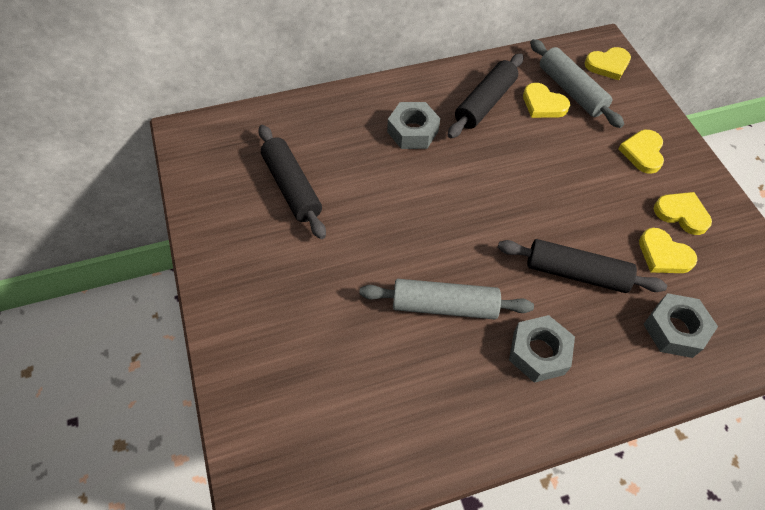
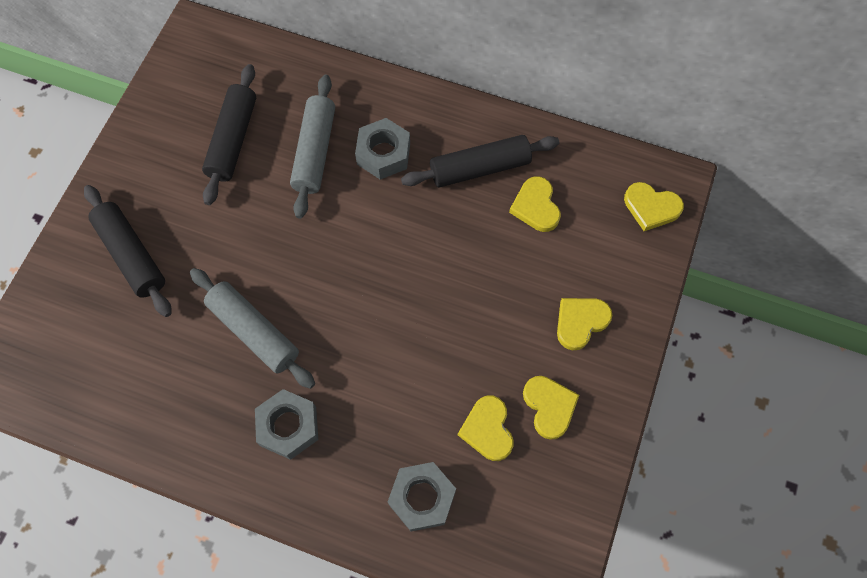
camera: 40 degrees right, 10 degrees up
(571, 91) = (580, 210): grey rolling pin -> grey rolling pin (314, 151)
(576, 273) = (390, 386): black rolling pin -> black rolling pin (131, 255)

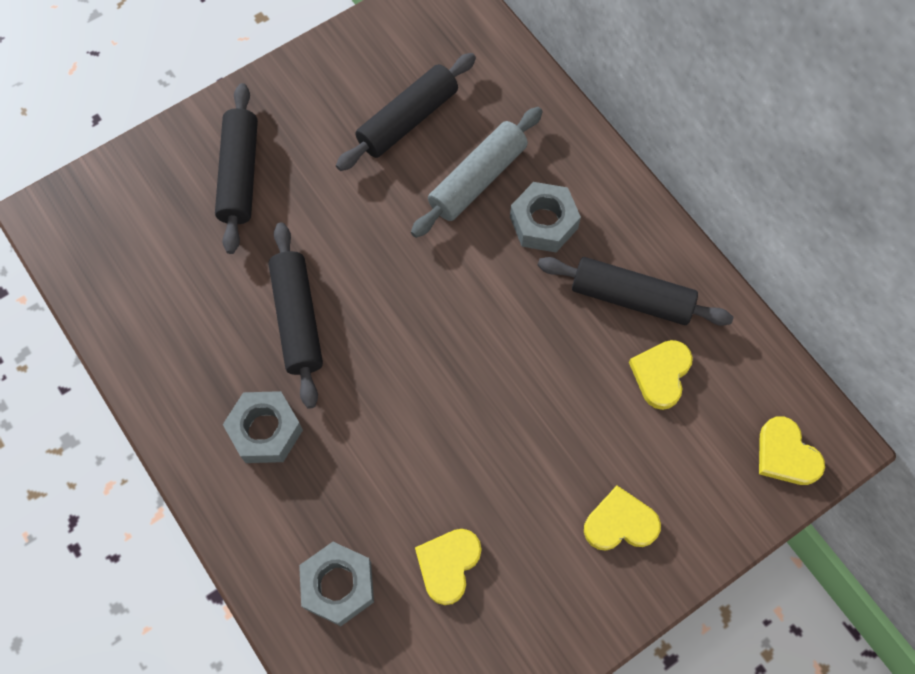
camera: 35 degrees right, 0 degrees up
(254, 332) = (297, 319): grey rolling pin -> black rolling pin
(549, 406) = (525, 585): yellow heart -> none

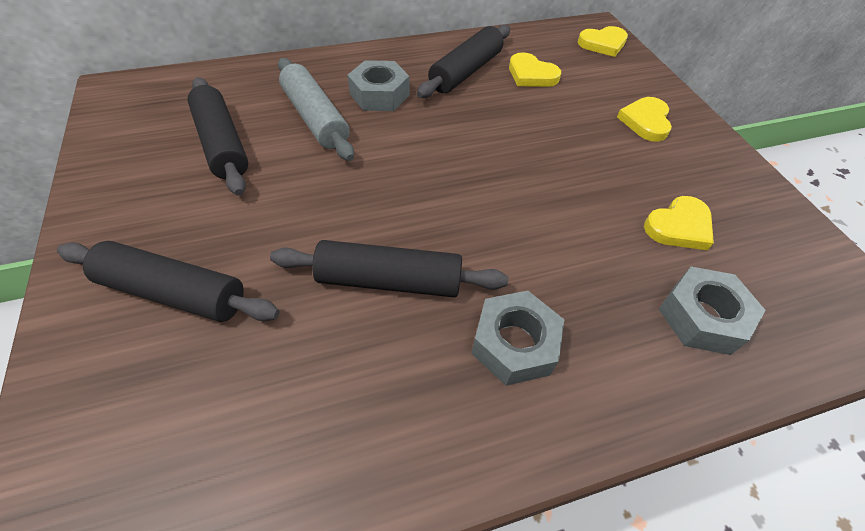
camera: 75 degrees left, 15 degrees down
(448, 565) = (679, 226): yellow heart -> yellow heart turned 75 degrees counterclockwise

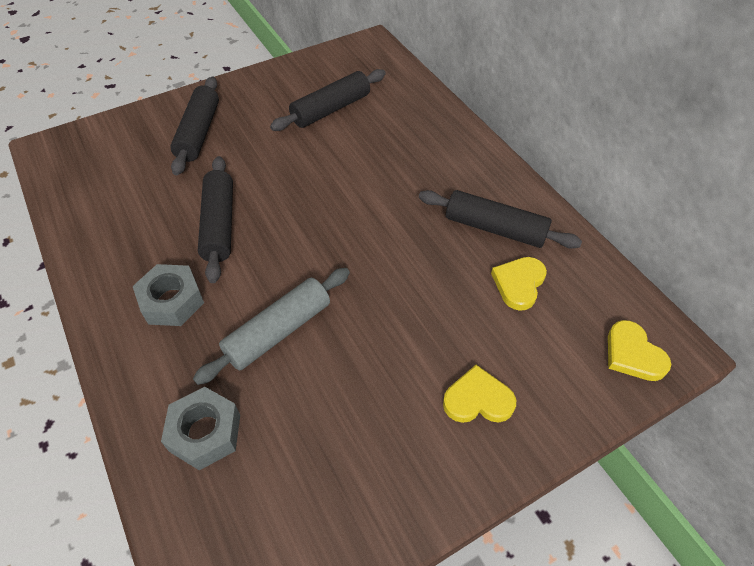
camera: 80 degrees right, 0 degrees up
(315, 118) = (378, 146): grey rolling pin -> grey rolling pin (278, 331)
(379, 95) = (427, 175): grey nut -> none
(679, 226) = (312, 423): yellow heart -> none

